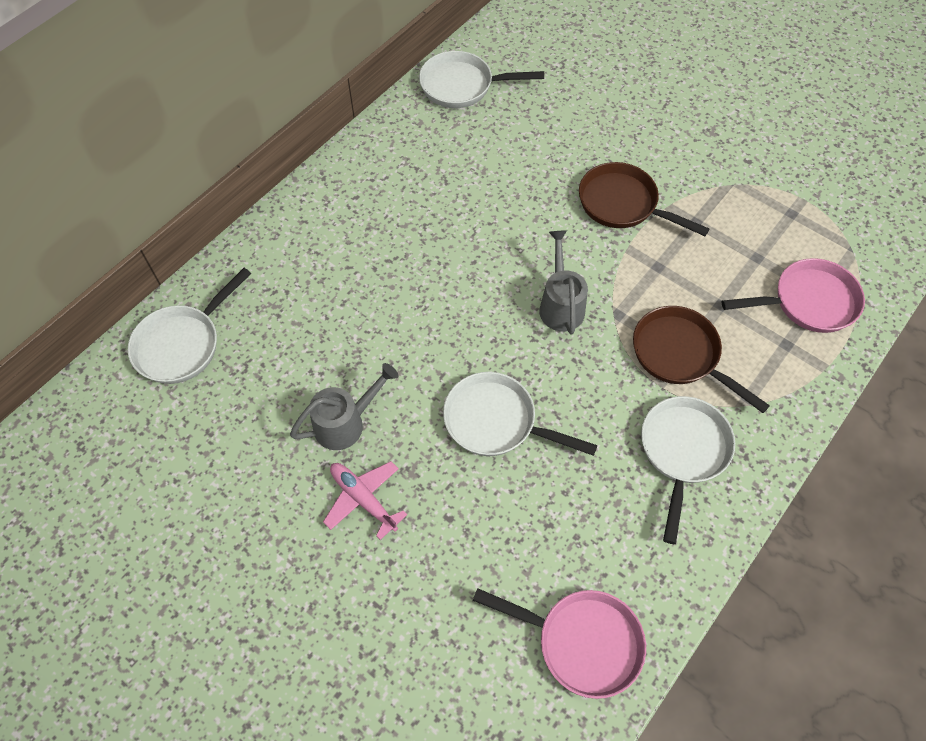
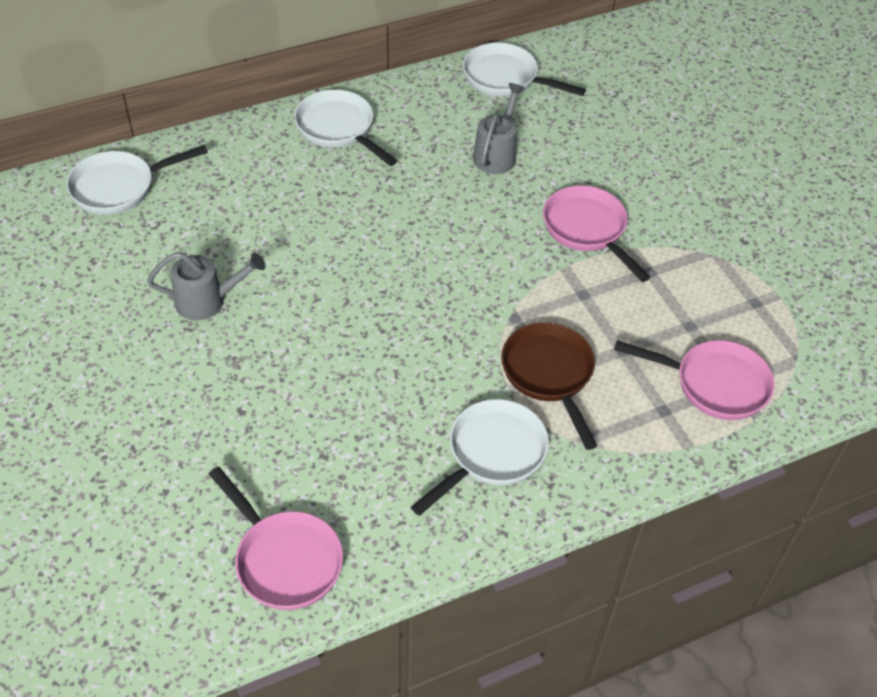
camera: 25 degrees right, 10 degrees down
(363, 499) = (180, 364): pink plane -> none
(496, 421) = (337, 355): white pan -> white pan (338, 129)
(560, 304) = (466, 288): grey watering can -> grey watering can (497, 153)
(622, 204) = (587, 229): brown pan -> pink pan

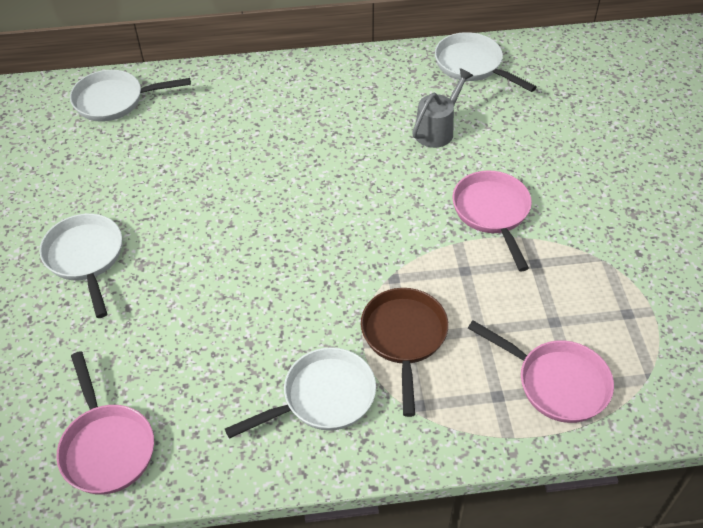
camera: 20 degrees right, 0 degrees up
(208, 301) = (142, 208): grey watering can -> none
(338, 129) = (310, 84): white pan -> white pan (86, 258)

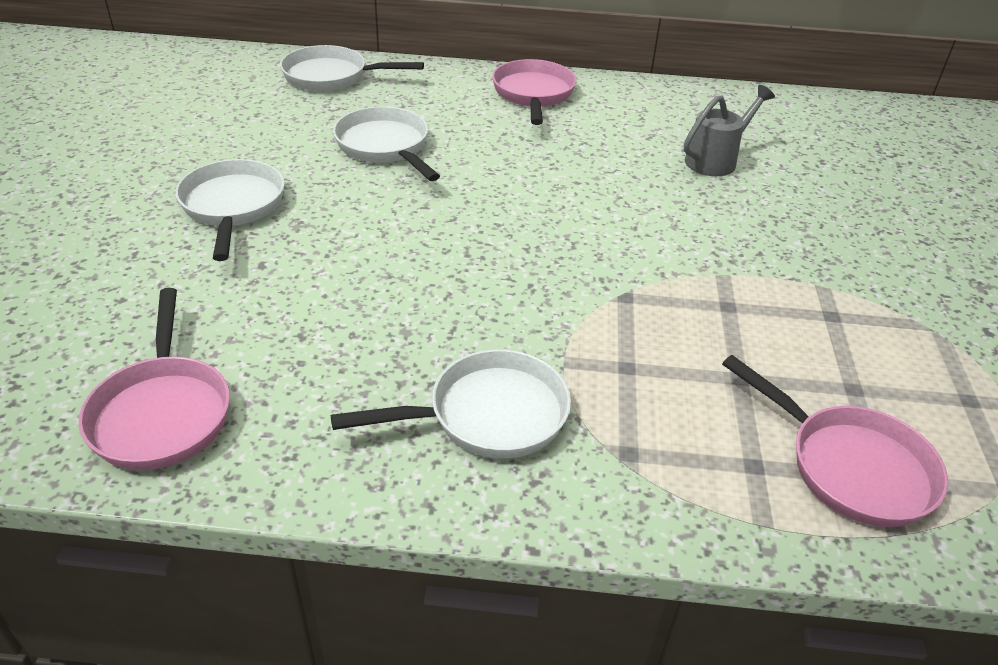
camera: 10 degrees right, 10 degrees down
(404, 337) = (625, 366): brown pan -> none
(472, 65) = (770, 110): white pan -> white pan (385, 147)
(492, 213) = (777, 252): pink pan -> pink pan (533, 94)

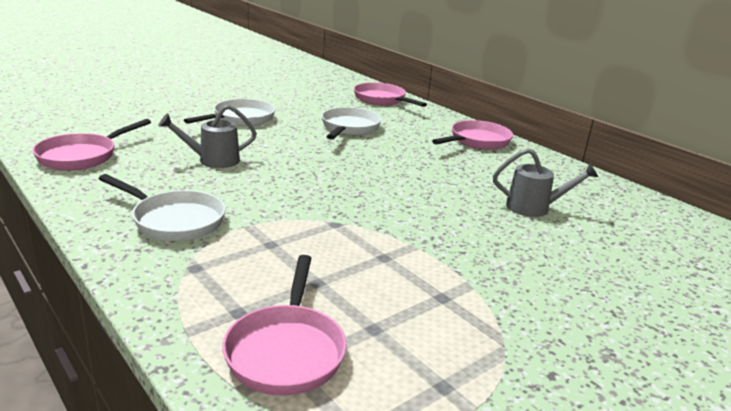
camera: 45 degrees right, 15 degrees down
(331, 76) = (382, 100): white pan -> pink pan
(342, 298) = (212, 160): none -> grey watering can

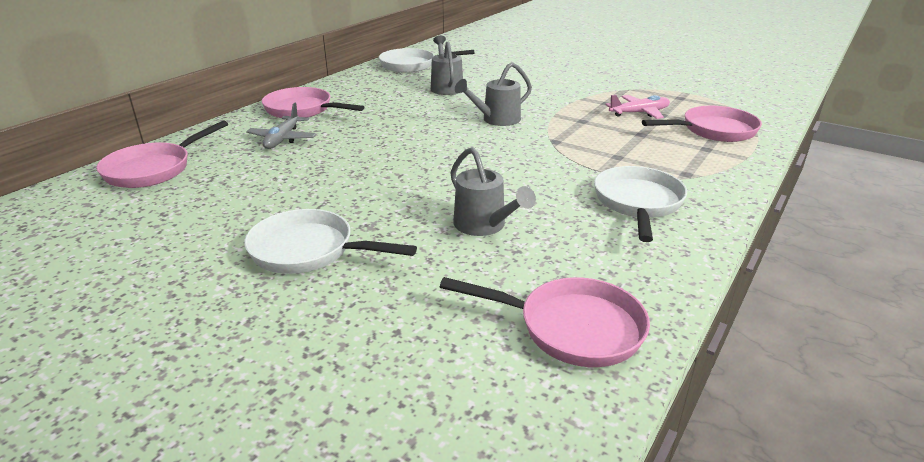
camera: 105 degrees left, 5 degrees up
(349, 128) = (301, 171): white pan -> white pan (412, 65)
(391, 312) = (639, 113): none -> pink plane
(412, 129) = (283, 139): none -> grey plane
(413, 210) = (496, 120): none -> grey watering can

